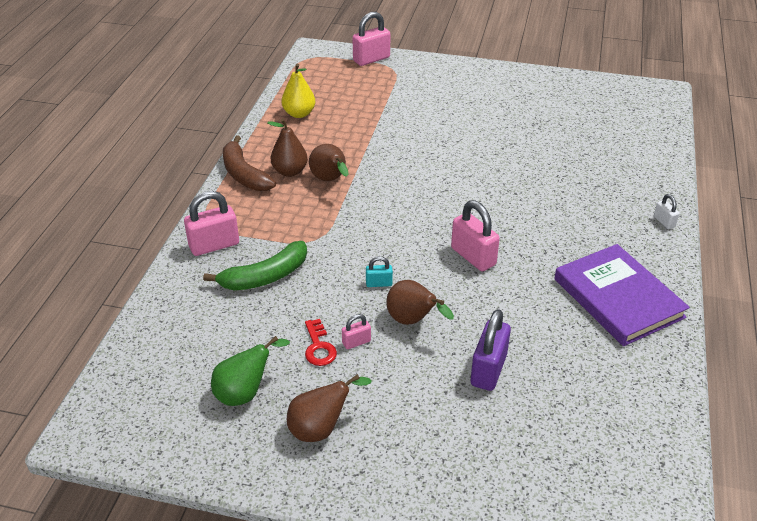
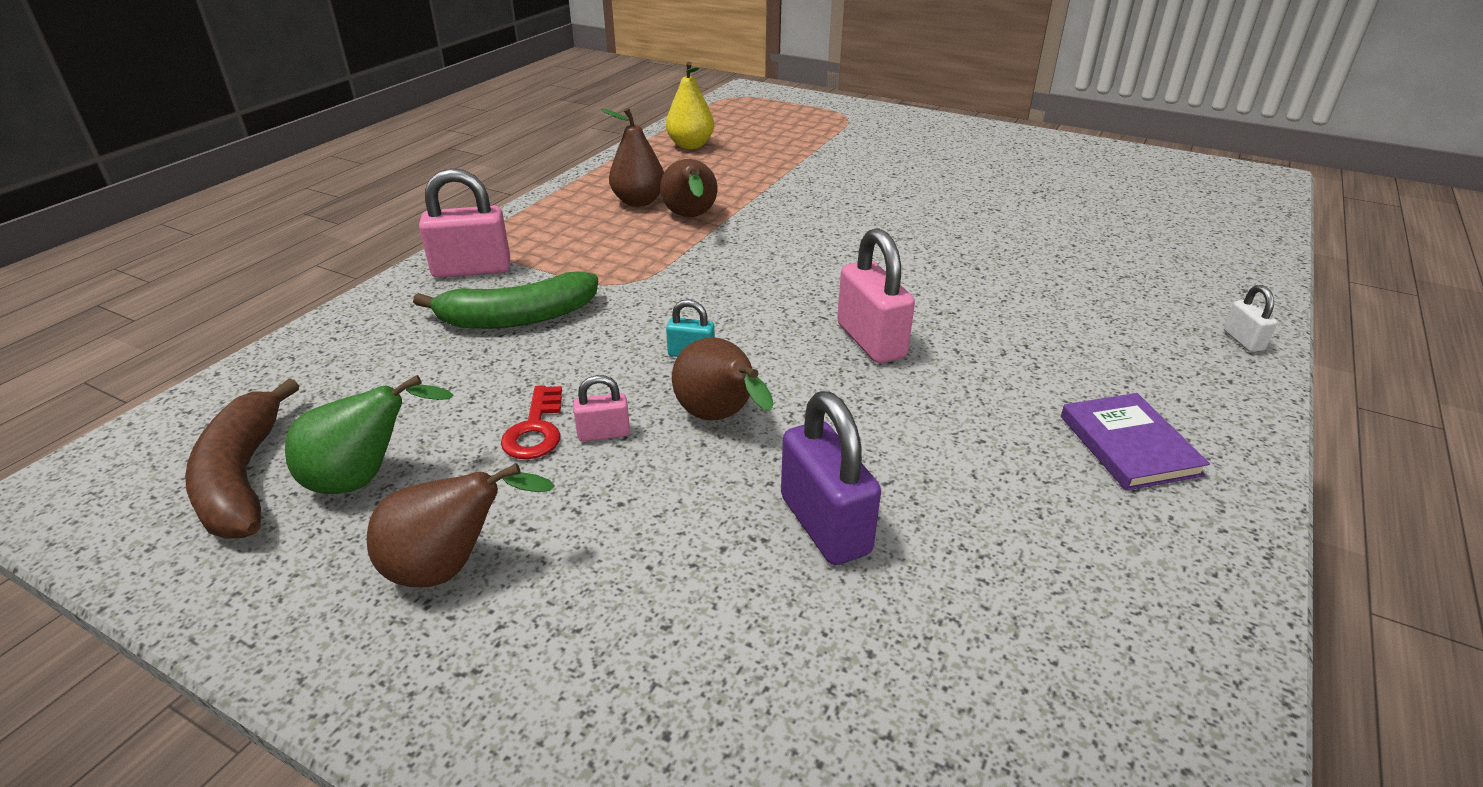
camera: 15 degrees right, 5 degrees down
(244, 174) = (573, 197): brown banana -> brown banana (243, 478)
(371, 59) = (821, 104): pink padlock -> none
(488, 370) = (825, 524): purple padlock -> purple padlock turned 60 degrees counterclockwise
(618, 298) = (1129, 445): purple book -> purple book, size x0.55

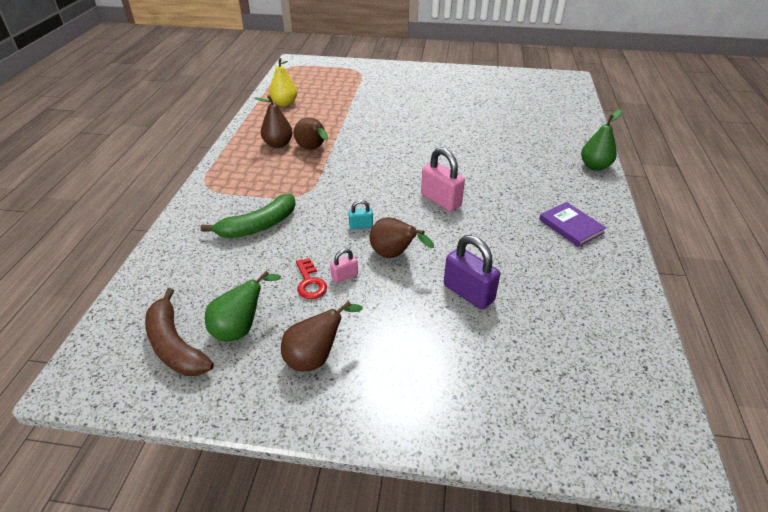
camera: 20 degrees left, 5 degrees up
(472, 269) = (212, 203): pink padlock -> none
(1243, 340) = (594, 166): white padlock -> green pear

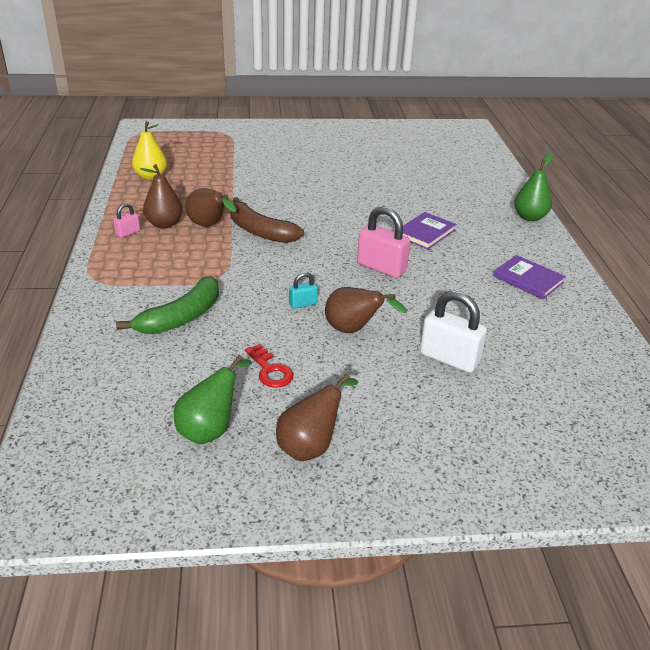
camera: 15 degrees left, 5 degrees down
(175, 345) = (138, 458): brown banana -> brown banana (259, 231)
(344, 276) = (307, 359): pink padlock -> pink padlock (128, 233)
(468, 293) = (449, 358): purple padlock -> white padlock
(492, 172) = (425, 233): none -> purple book

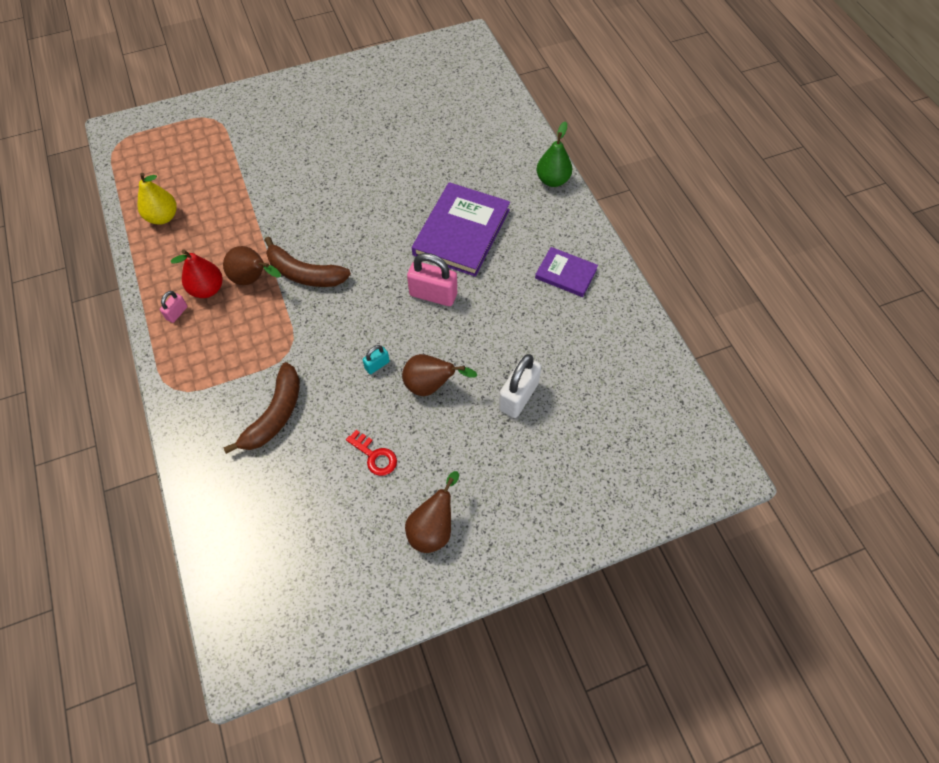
camera: 15 degrees left, 25 degrees up
(164, 224) = (207, 289): brown pear -> red pear
(181, 317) = (275, 415): green banana -> brown banana
(210, 429) = (348, 536): green pear -> none
(425, 233) = (461, 232): purple book -> purple book, size x1.83
(449, 358) = (518, 396): white padlock -> white padlock turned 75 degrees counterclockwise

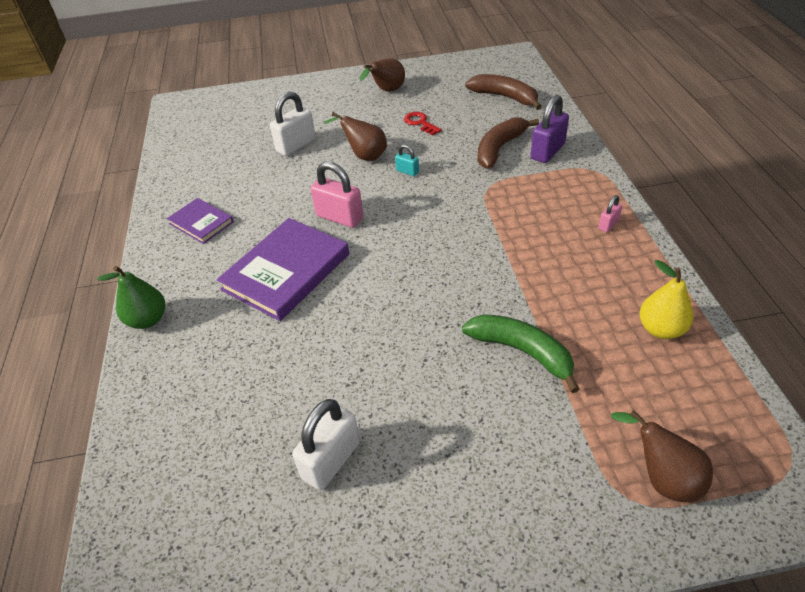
camera: 165 degrees left, 15 degrees down
(207, 289) = (580, 242): red pear -> none
(220, 414) = (547, 151): none -> purple padlock
(253, 279) = (529, 247): brown pear -> brown pear (662, 478)
(266, 189) = (522, 352): none -> green banana
(304, 273) = (471, 247): brown banana -> brown banana (505, 97)
(377, 365) = (407, 171): turquoise padlock -> turquoise padlock turned 60 degrees clockwise
(384, 115) = (331, 460): none -> white padlock

